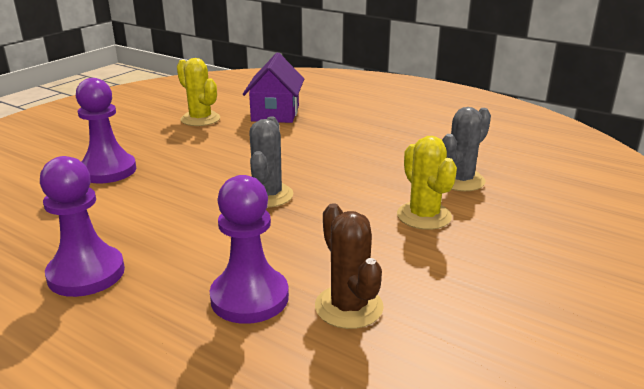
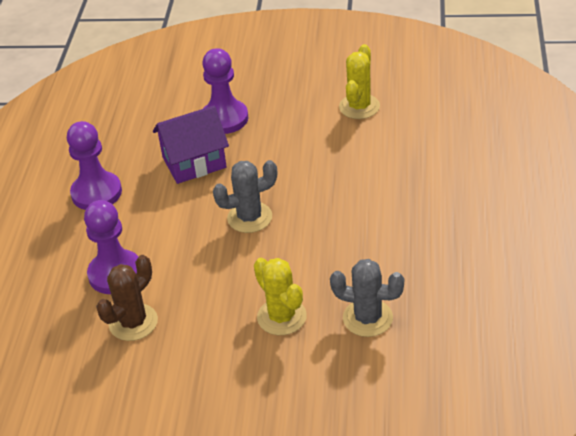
camera: 65 degrees right, 15 degrees up
(275, 113) = (416, 142): purple house -> purple house (194, 162)
(424, 216) = (281, 317): yellow cactus -> yellow cactus turned 75 degrees counterclockwise

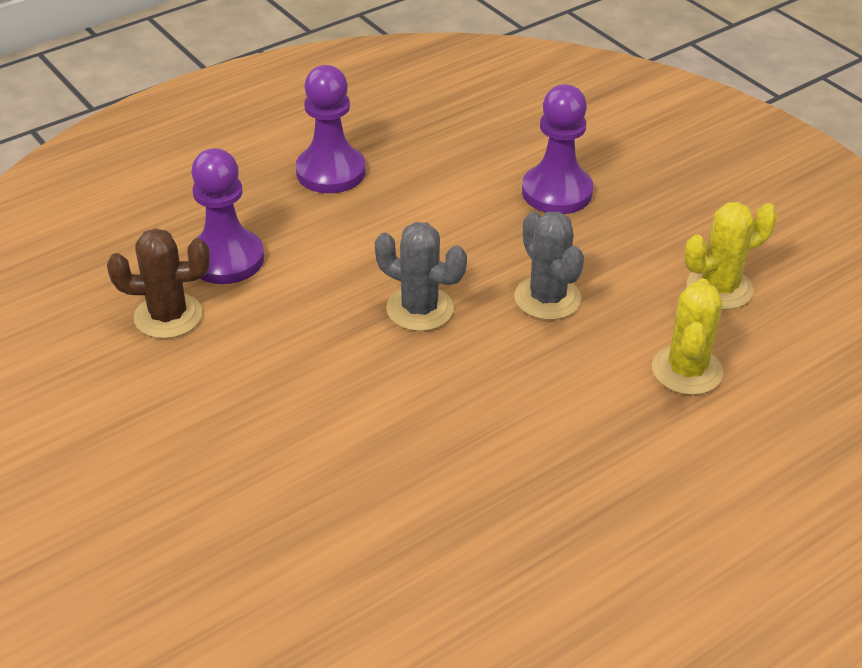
camera: 45 degrees right, 0 degrees up
(194, 162) = (458, 212): purple house -> none
(281, 317) = (288, 432): yellow cactus -> yellow cactus (687, 370)
(367, 318) = (359, 513): grey cactus -> grey cactus (547, 298)

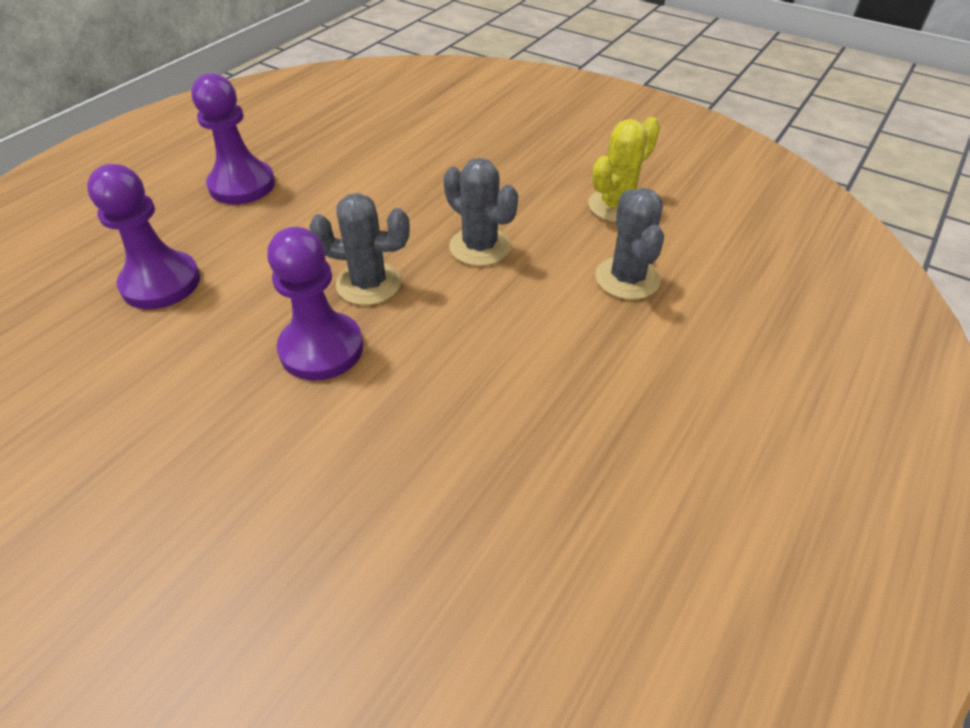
camera: 20 degrees left, 5 degrees up
(168, 316) = (111, 353): brown cactus -> none
(557, 192) = (448, 161): purple pawn -> purple pawn (321, 349)
(687, 370) = (627, 278): yellow cactus -> grey cactus

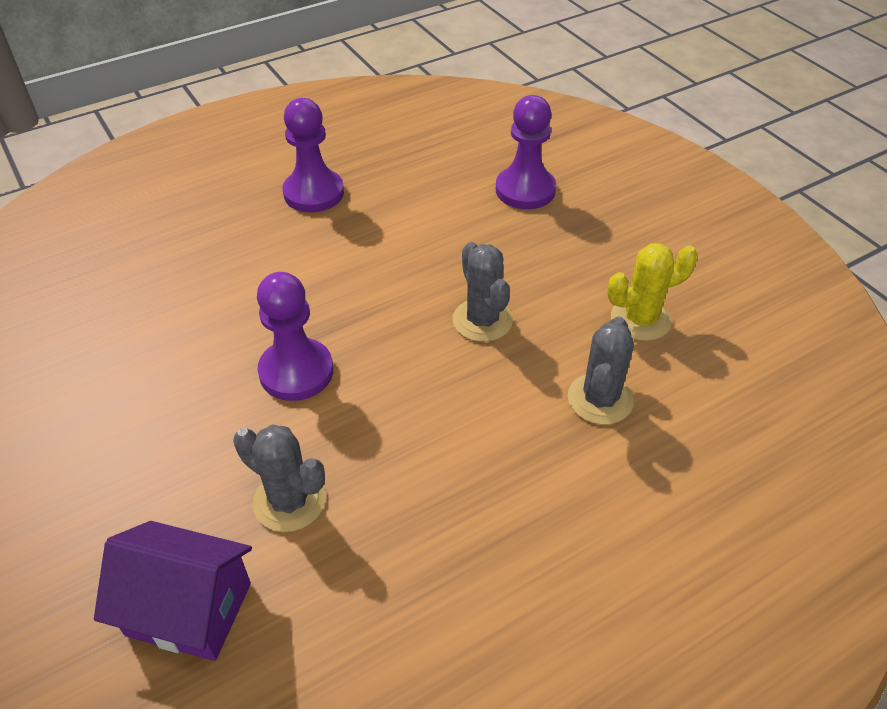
camera: 25 degrees right, 0 degrees up
(161, 283) = (206, 268): purple pawn -> purple pawn (525, 190)
(342, 635) = (189, 609): none -> purple house
(369, 284) = (366, 324): grey cactus -> grey cactus (289, 501)

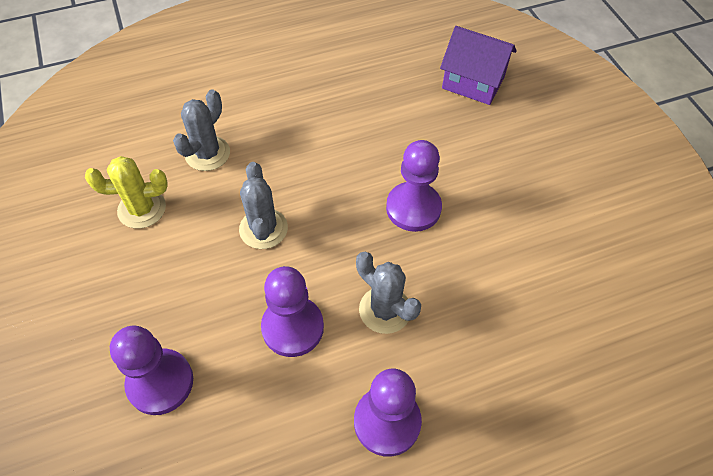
camera: 170 degrees left, 10 degrees up
(289, 501) = (420, 124): grey cactus -> grey cactus (385, 310)
(417, 240) = (292, 327): none -> purple pawn

